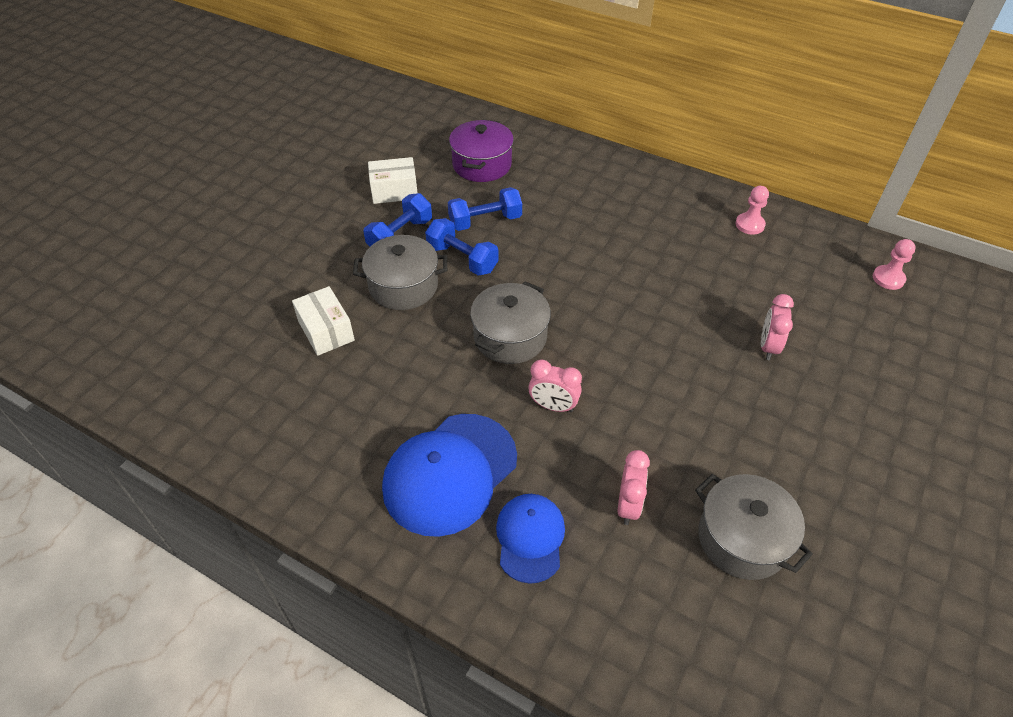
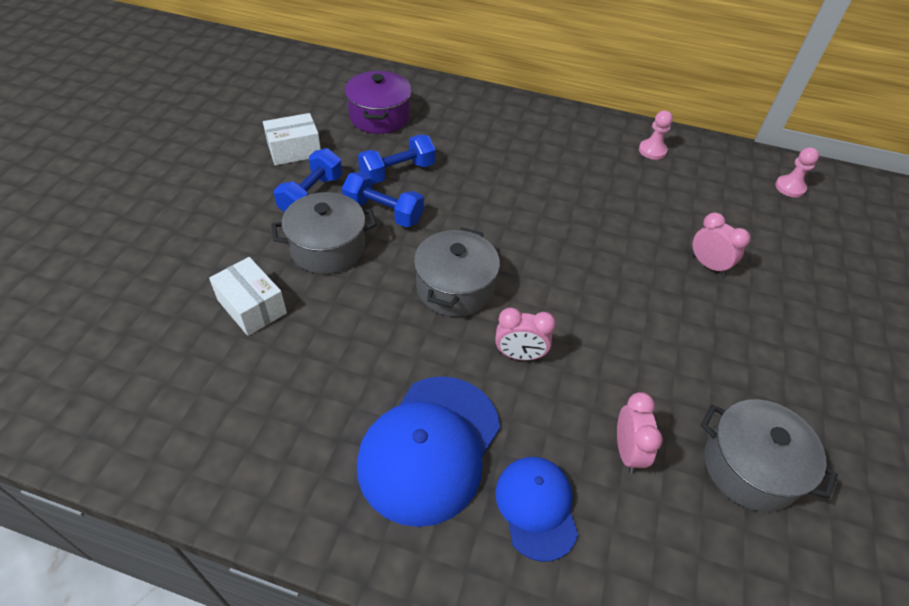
camera: 15 degrees left, 0 degrees up
(768, 347) = (708, 265): pink clock -> pink clock turned 135 degrees clockwise

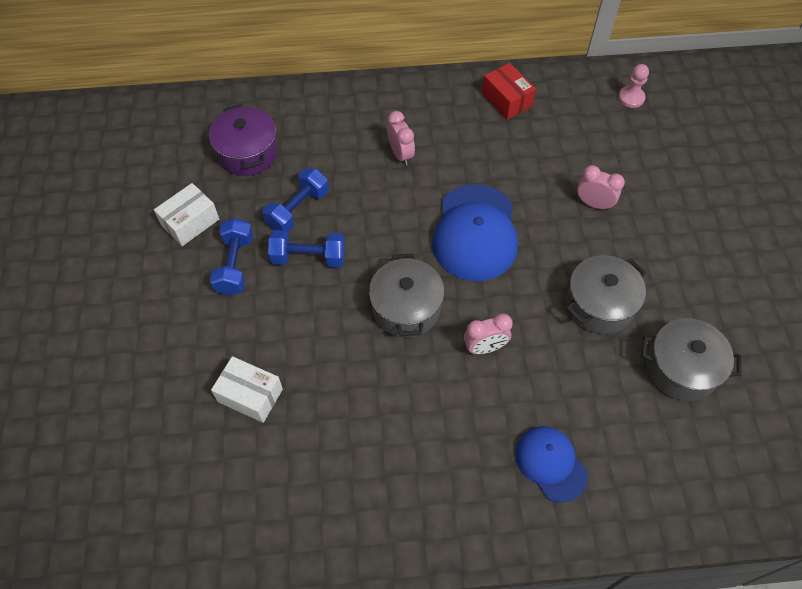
camera: 20 degrees left, 10 degrees up
(328, 248) = (280, 313): grey pot -> grey pot (599, 304)
(429, 448) = (455, 453): blue cap -> blue cap (475, 233)
(627, 451) = (595, 393): pink clock -> pink clock (401, 154)
(652, 151) = (506, 100): pink pawn -> red box

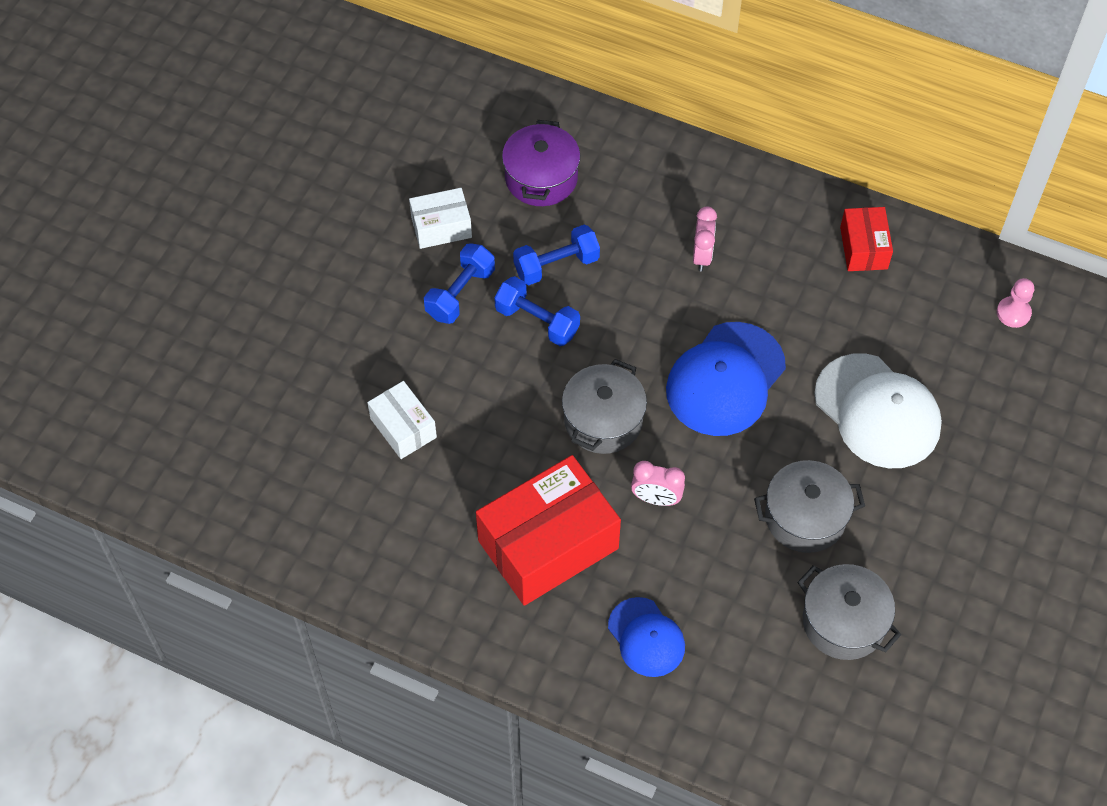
camera: 30 degrees right, 0 degrees up
(426, 429) = (548, 544): none -> red box
(551, 463) = (646, 637): blue cap -> blue cap turned 150 degrees clockwise
(593, 204) = (877, 411): pink clock -> white cap

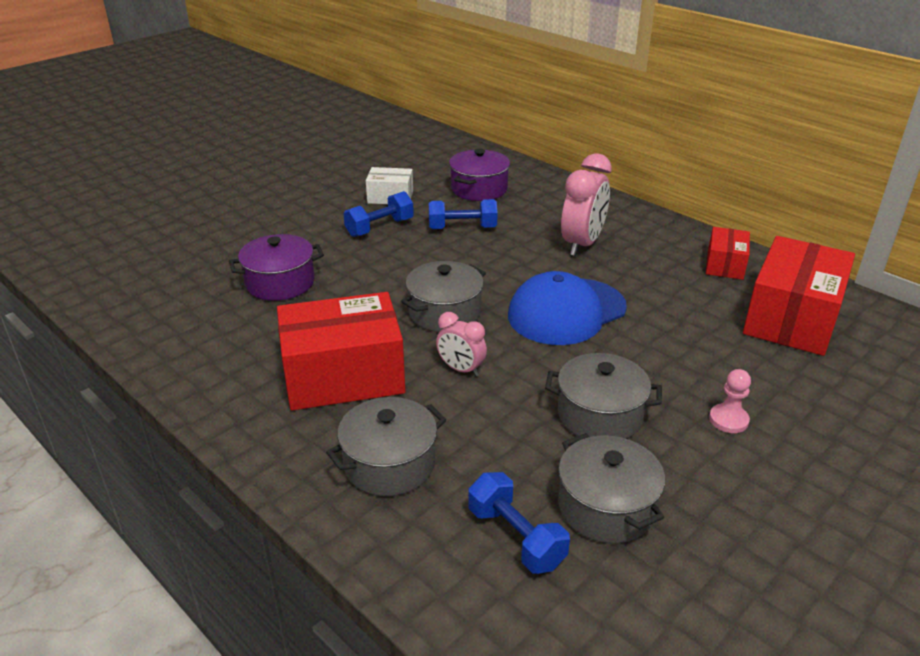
camera: 20 degrees right, 25 degrees down
(403, 428) = (280, 283): white box -> purple pot
(537, 321) = (428, 251): blue dumbbell -> blue dumbbell (516, 537)
(646, 637) = (389, 464): blue cap -> grey pot
(702, 256) = (582, 244): pink clock -> pink clock, size x1.76
(877, 411) = (703, 360): white cap -> none
(947, 320) = (791, 318): none -> red box
(1013, 313) = (860, 327): pink pawn -> pink pawn (728, 420)

